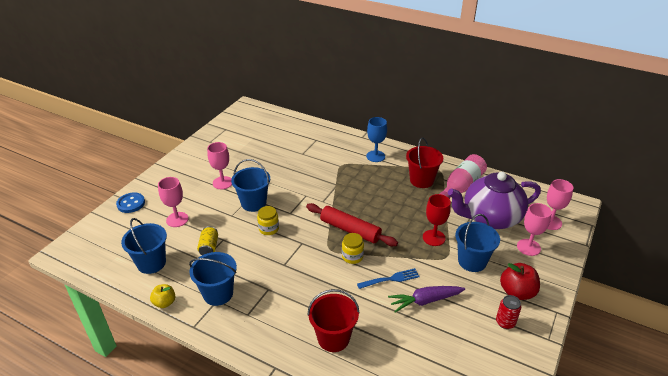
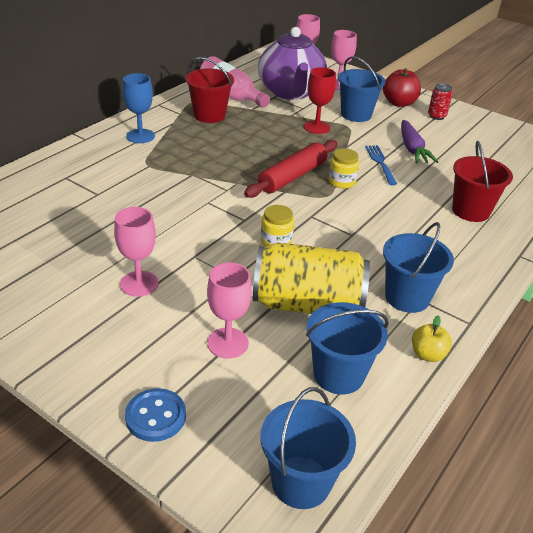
camera: 85 degrees left, 0 degrees up
(209, 247) = (307, 304): yellow can -> yellow can, size x2.25
(253, 203) = (210, 252): blue bucket -> blue bucket (301, 482)

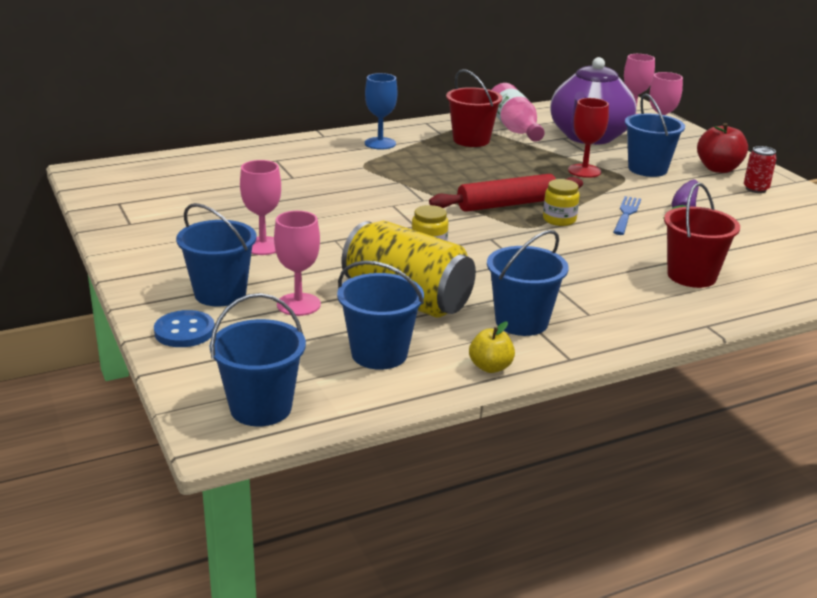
camera: 30 degrees right, 10 degrees down
(149, 356) = (220, 293): none -> blue bucket

